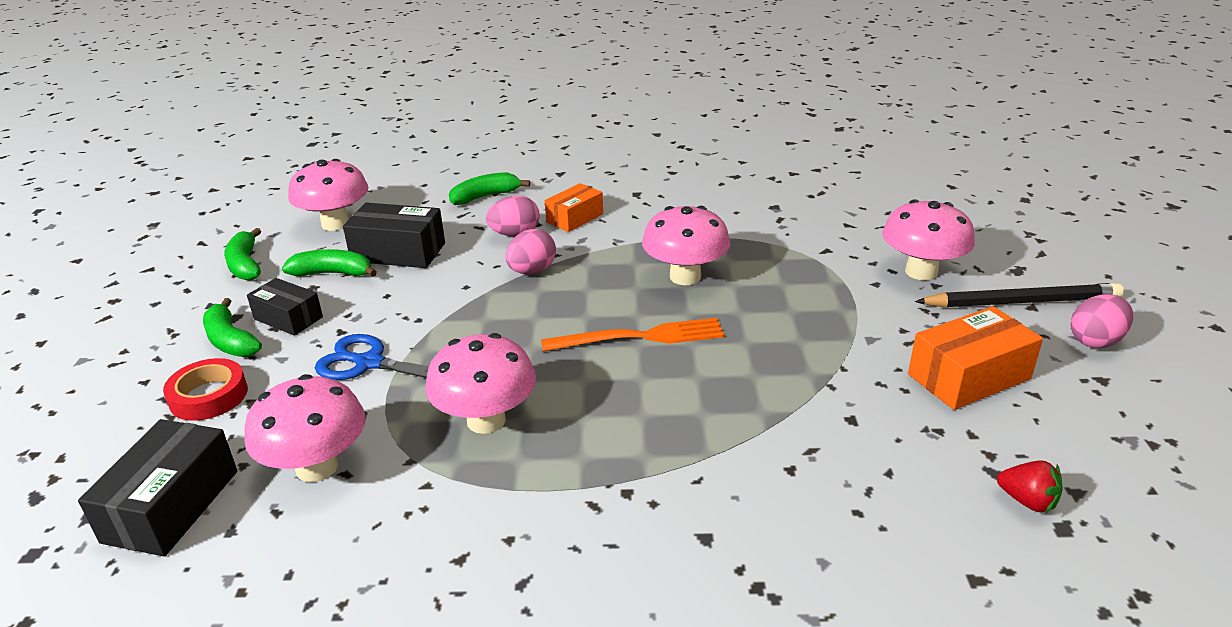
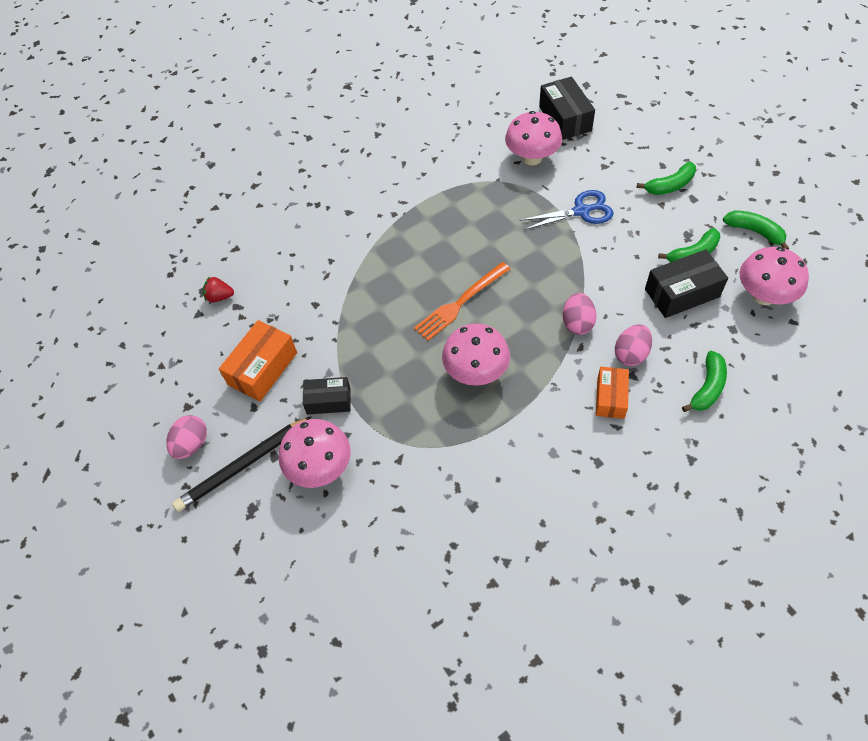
camera: 150 degrees right, 25 degrees up
(209, 396) = (628, 158): red tape -> none
(230, 340) = (670, 185): green banana -> green banana turned 135 degrees clockwise
(288, 318) = (664, 212): black box -> black box (328, 401)
(486, 420) = (487, 213): pink mushroom -> none

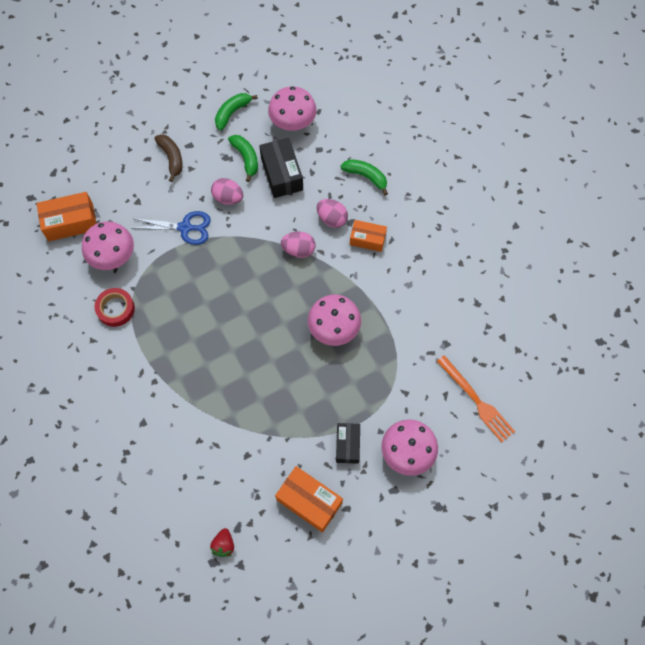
camera: 90 degrees left, 10 degrees up
(192, 444) = (377, 561): pink egg -> pink egg (228, 198)
(243, 466) = (401, 515): black pencil -> none
(460, 303) = (265, 334): orange fork -> orange fork (476, 401)
(471, 170) = (115, 309): none -> red tape
(565, 118) = (70, 222): black box -> orange box
(581, 211) = (185, 228): blue scissors -> blue scissors turned 105 degrees clockwise
(670, 185) = (171, 158): green banana -> brown banana

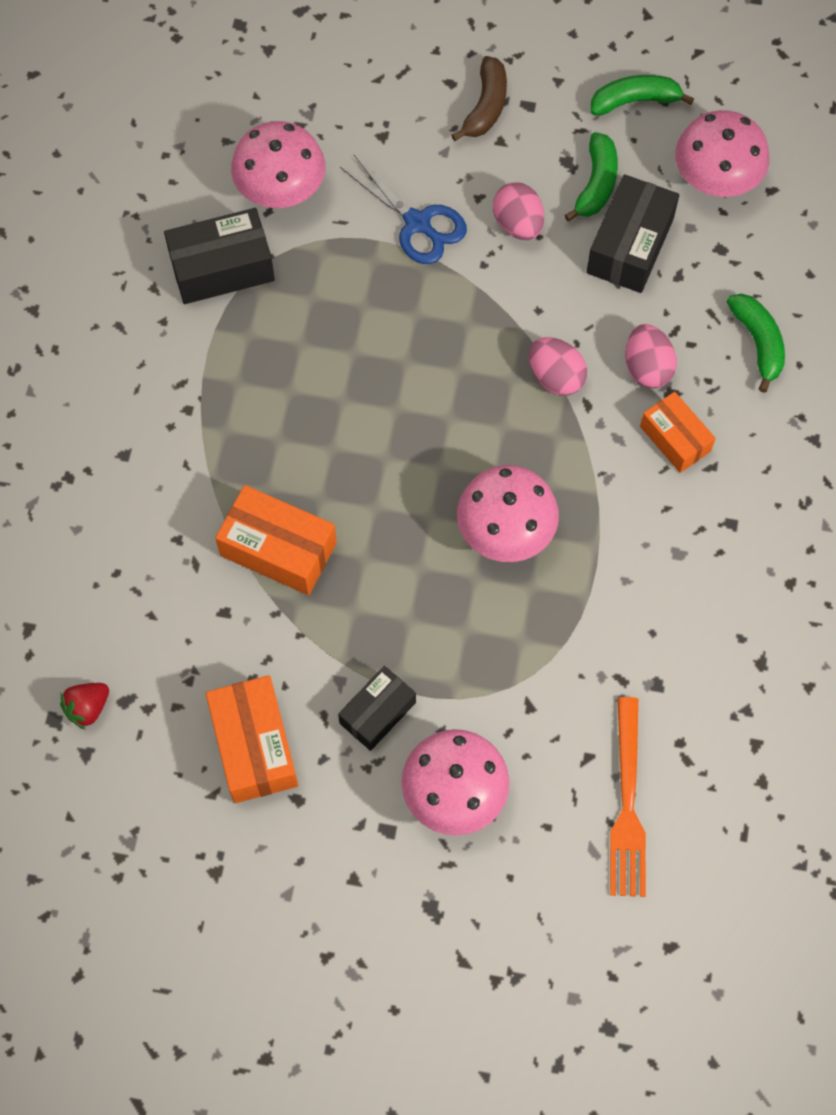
camera: 40 degrees right, 0 degrees up
(70, 222) = (264, 99): orange box -> orange box (278, 549)
(115, 309) = (222, 268): red tape -> black box

